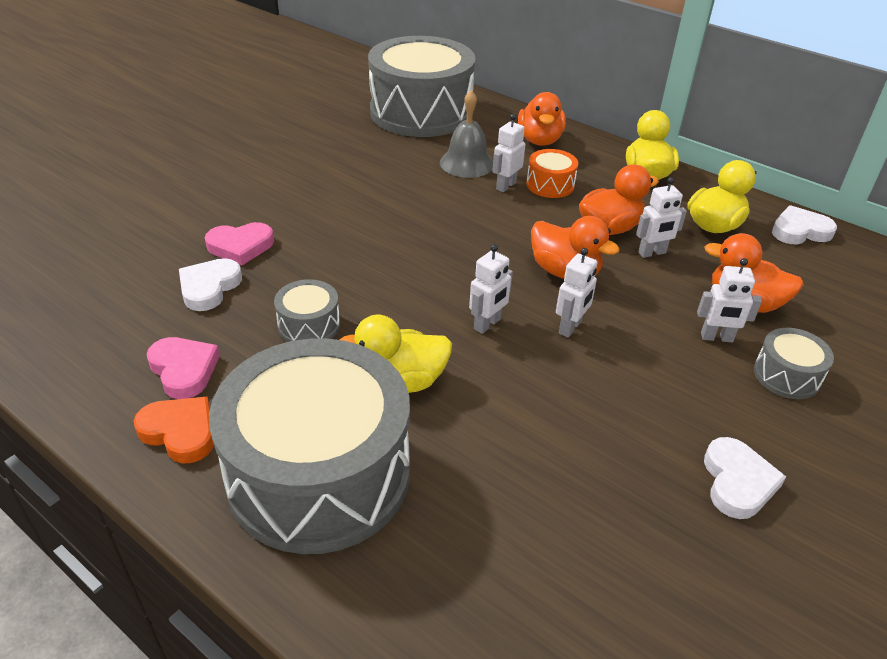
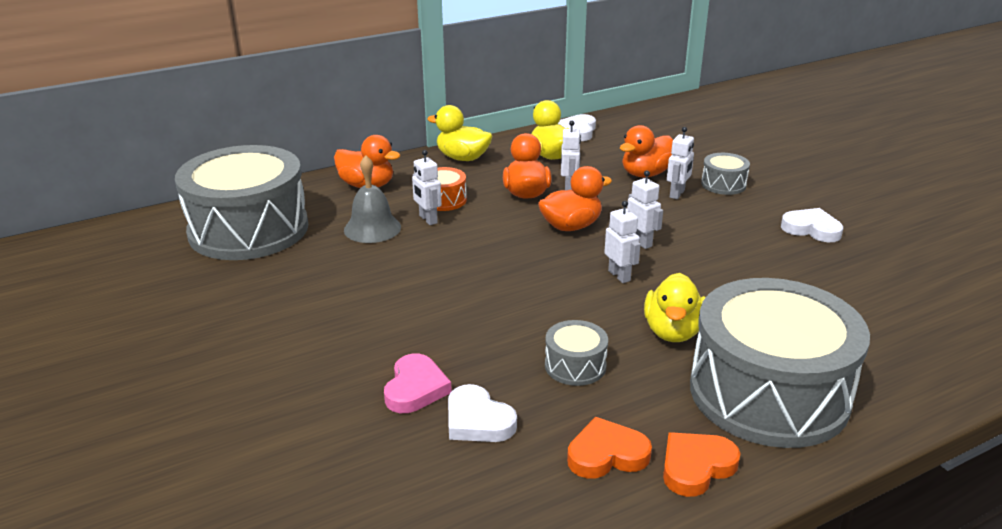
camera: 65 degrees left, 10 degrees down
(184, 370) = (607, 454): pink heart -> orange heart

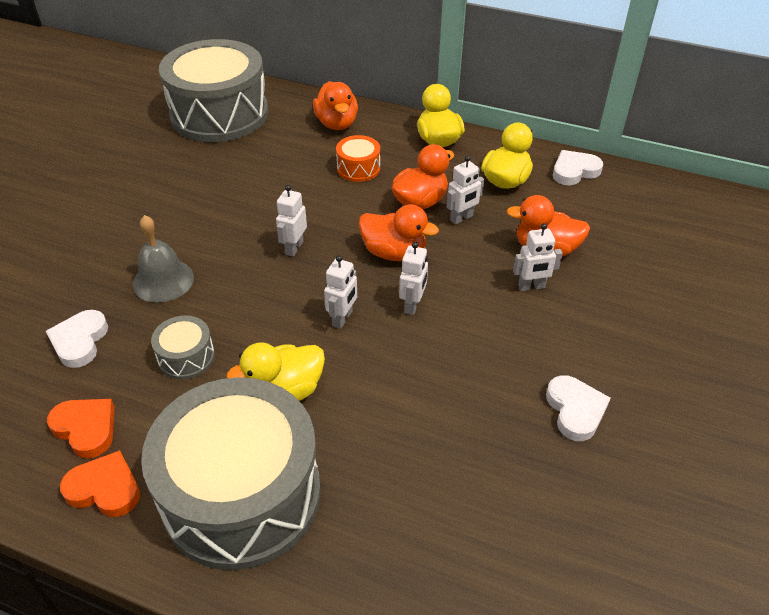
camera: 50 degrees right, 15 degrees up
(372, 228) = (278, 160): grey bell -> grey bell (163, 280)
(415, 388) = (94, 292): pink heart -> none
(428, 219) = (319, 177): white robot -> white robot (294, 248)
(723, 184) = (592, 308): grey drum -> none

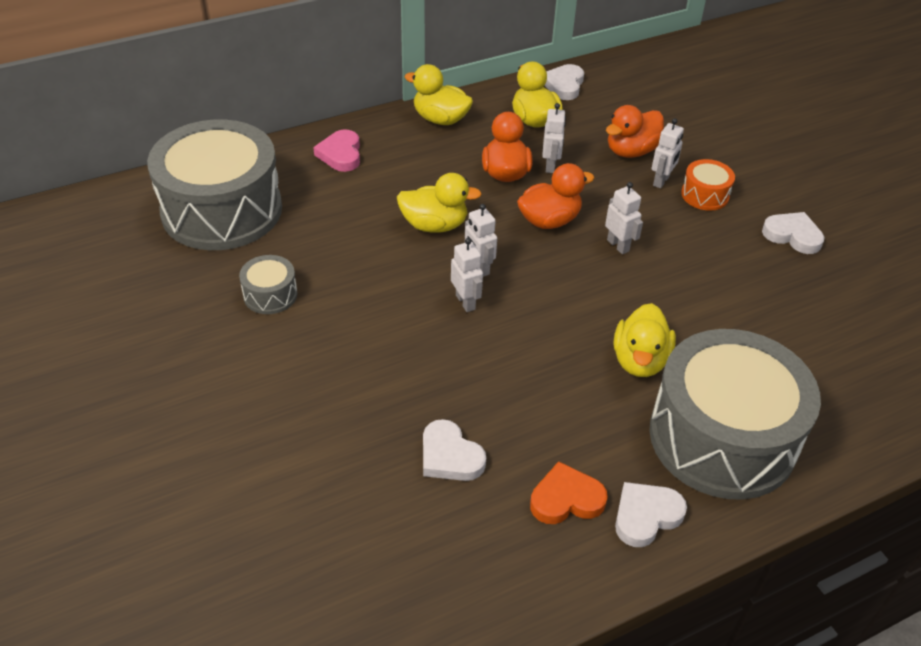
camera: 50 degrees left, 0 degrees up
(105, 488) = (646, 516): orange heart -> white heart
(163, 280) = (428, 365): grey bell -> none
(186, 357) = (543, 397): grey drum -> grey drum (270, 295)
(315, 202) = (434, 225): none -> yellow duck
(337, 123) = (341, 154): orange duck -> pink heart
(342, 319) = (593, 288): white robot -> white robot (465, 302)
(358, 168) = (420, 178): orange drum -> orange drum (705, 195)

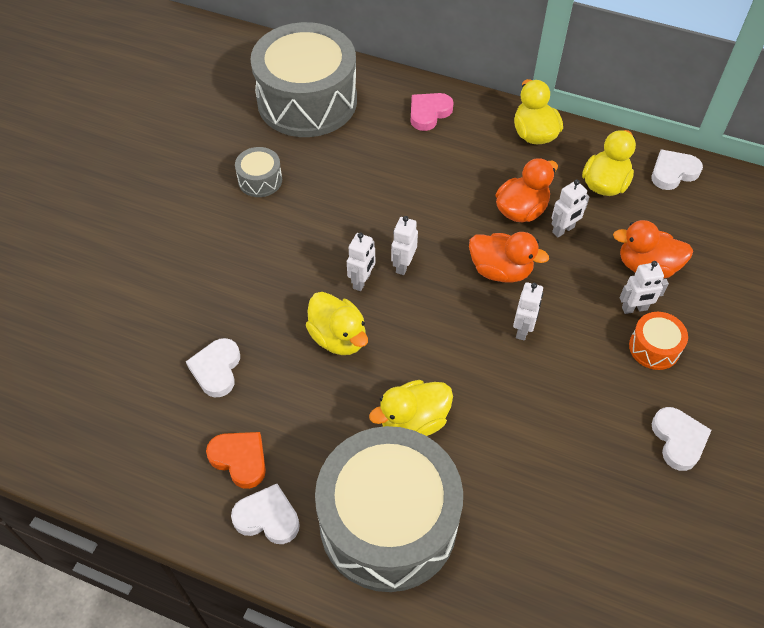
camera: 50 degrees right, 10 degrees up
(434, 225) = (418, 211): yellow duck -> yellow duck (338, 337)

